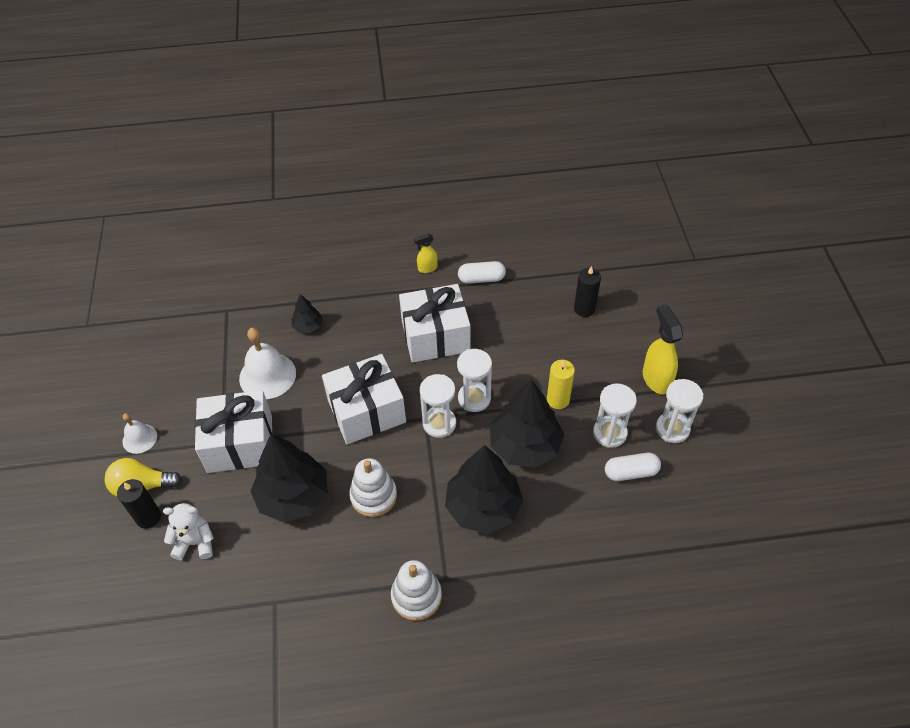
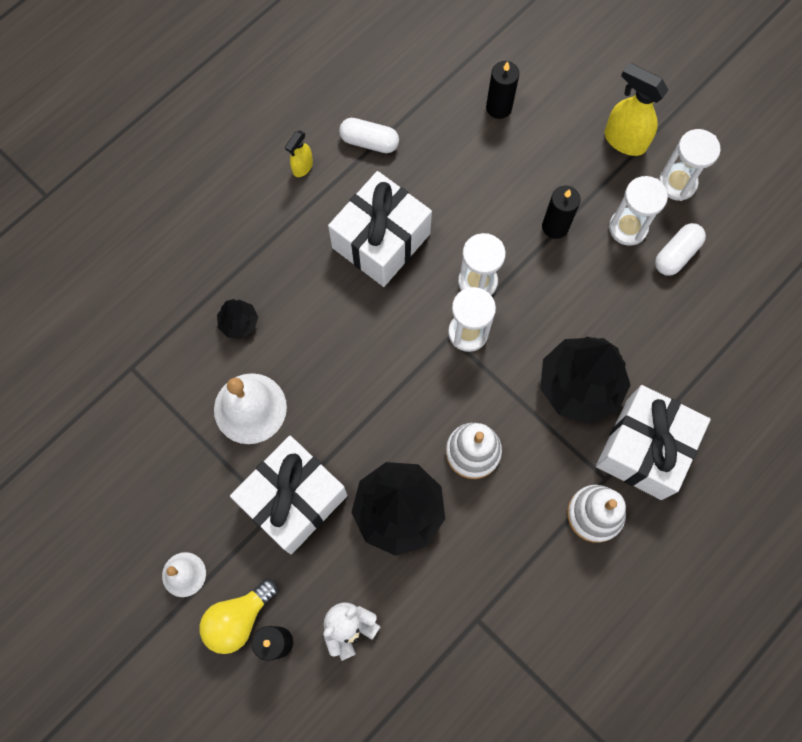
camera: 40 degrees left, 20 degrees up
(366, 411) = (387, 371): white gift -> white gift (644, 448)
(481, 279) = (369, 142): white capsule -> white capsule turned 60 degrees clockwise
(525, 446) = (565, 296): black tree -> none
(558, 400) = (555, 226): yellow candle -> black candle

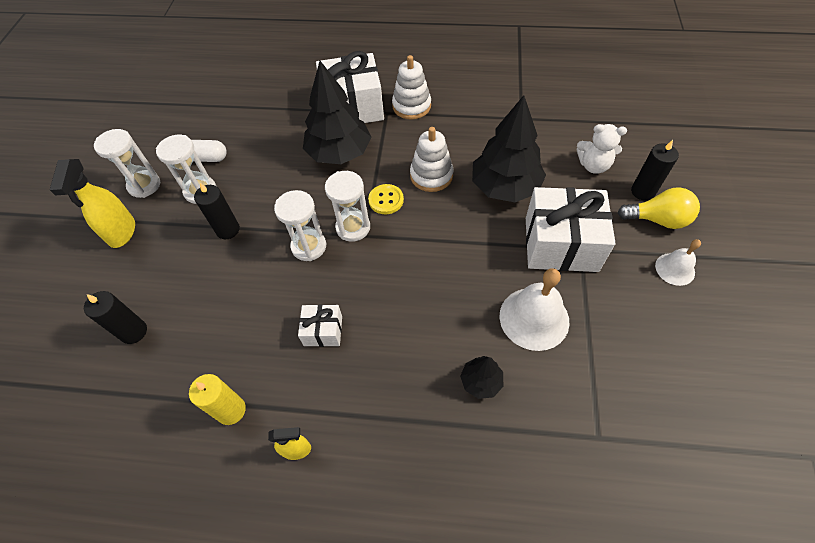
camera: 125 degrees left, 15 degrees down
(369, 142) = (231, 410): white capsule -> yellow candle
(381, 240) = (323, 331): white gift -> white gift, size x0.49
(477, 385) = (386, 200): none -> yellow button

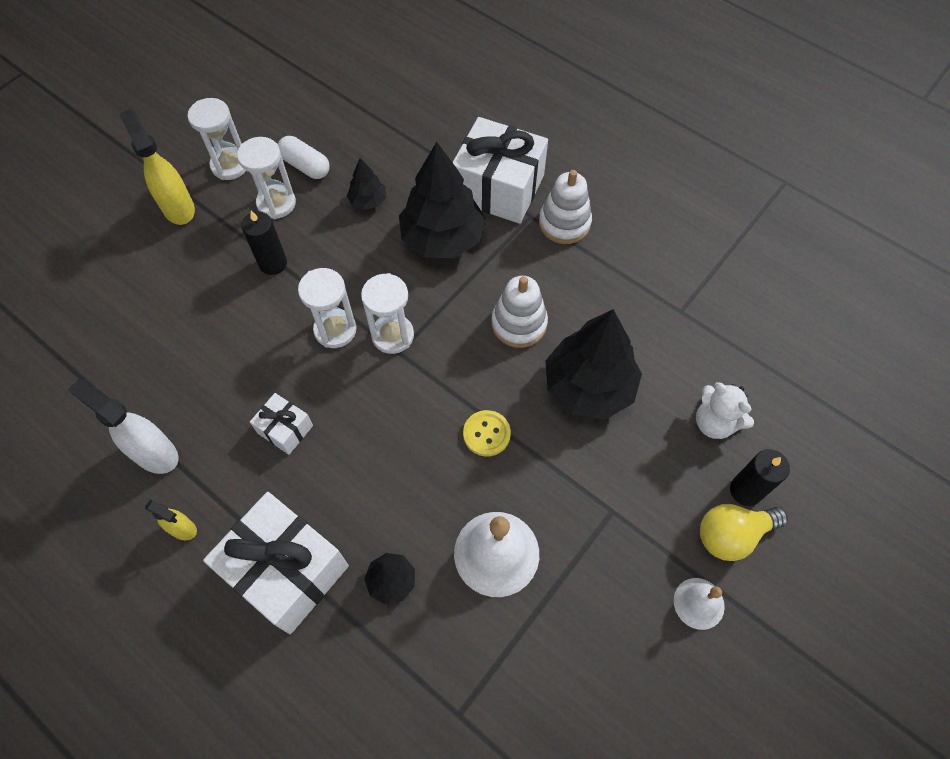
camera: 30 degrees right, 5 degrees up
(122, 232) = (178, 208): yellow spray bottle -> yellow spray bottle turned 120 degrees clockwise
(133, 332) = (125, 321): black candle -> none
(231, 410) = (155, 453): yellow candle -> white spray bottle
(269, 157) = (368, 201): none -> black tree
(386, 200) = (449, 324): yellow button -> yellow button (486, 434)
(561, 244) = (594, 491): white gift -> white gift (286, 570)
(657, 219) = (732, 535): yellow light bulb -> yellow light bulb turned 120 degrees clockwise

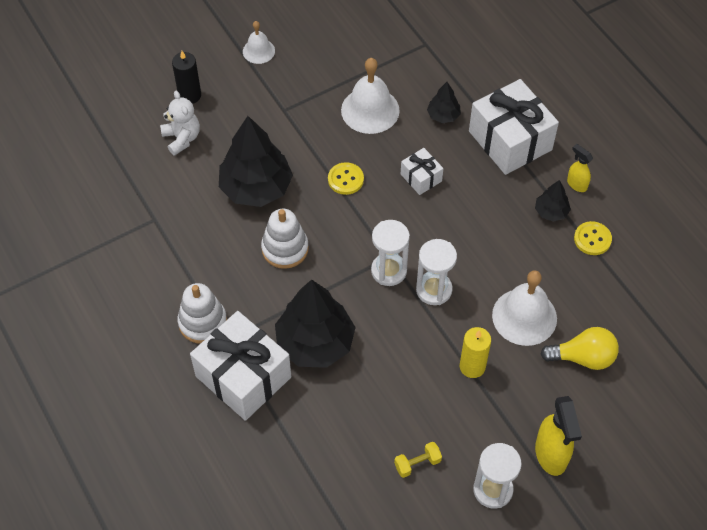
camera: 160 degrees left, 5 degrees down
(155, 453) = (592, 239): white spray bottle -> yellow button
(226, 331) = (524, 316): none -> white bell
(273, 263) = (472, 366): black candle -> yellow candle
(276, 203) = (455, 429): white hourglass -> none
(285, 429) = (492, 226): white gift -> white gift (421, 177)
(305, 166) = (417, 463): white capsule -> yellow dumbbell
(368, 201) = (368, 403): black tree -> black tree (551, 212)
(732, 535) = (215, 76): yellow light bulb -> yellow light bulb (583, 357)

